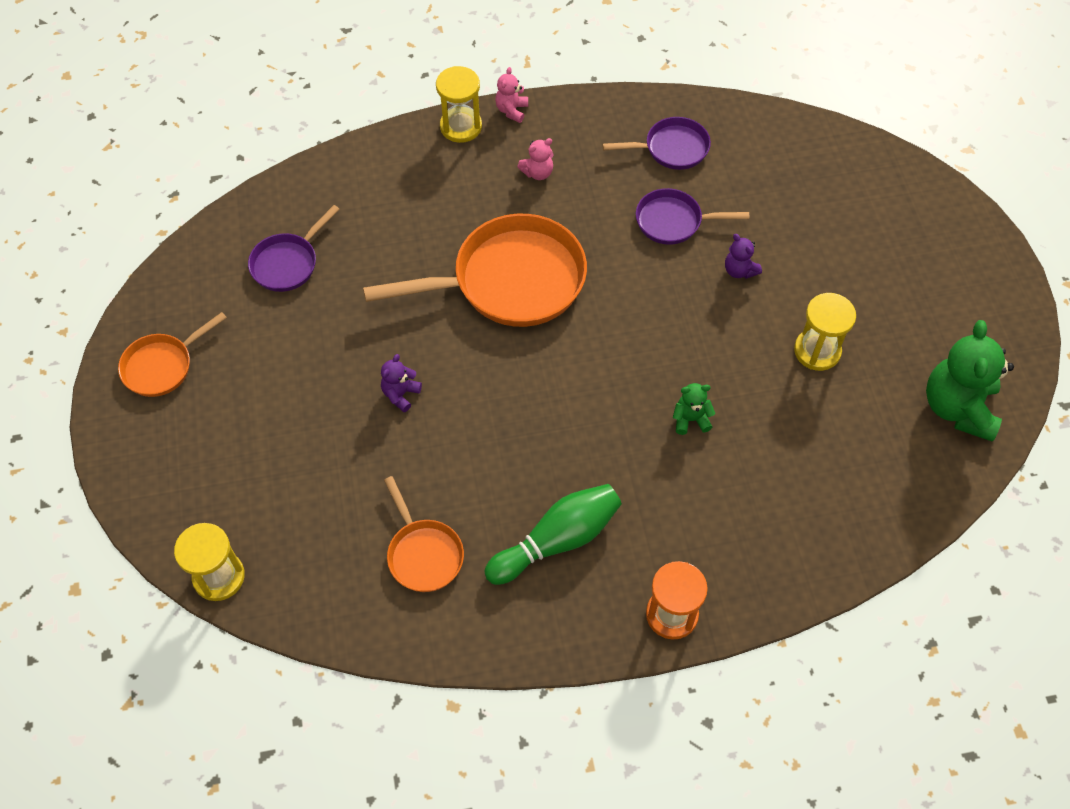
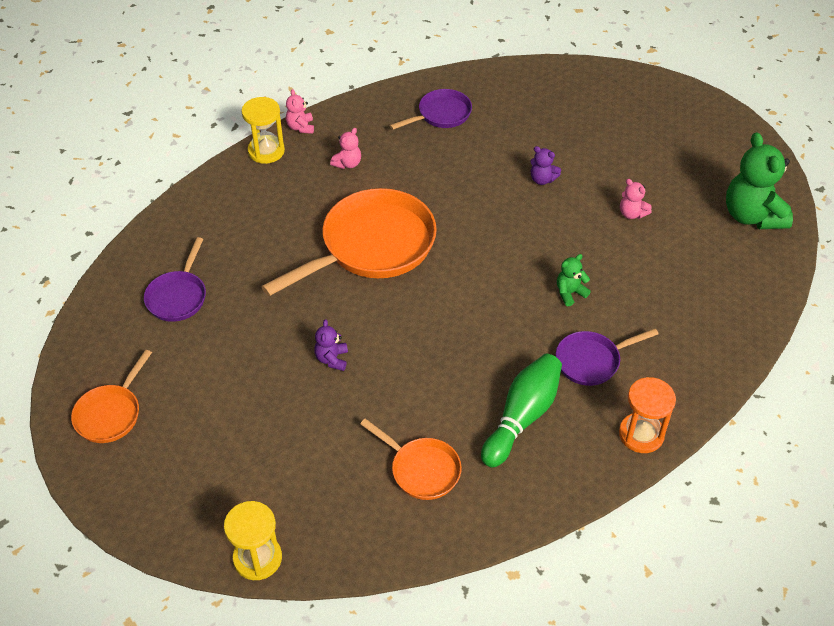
camera: 25 degrees left, 10 degrees down
(673, 221) = (473, 163): purple pan -> purple pan (591, 361)
(817, 351) = (632, 213): yellow hourglass -> pink teddy bear

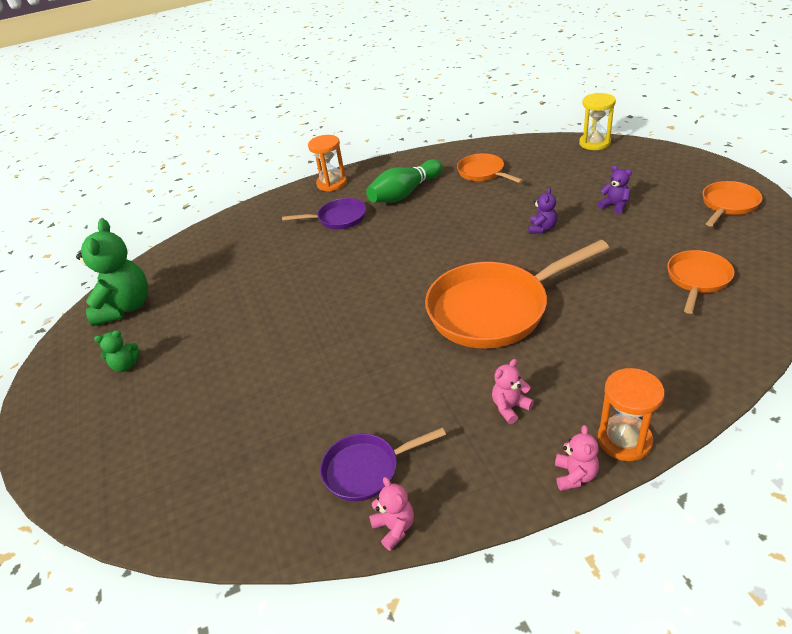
camera: 160 degrees left, 10 degrees down
(178, 296) = (697, 279): purple pan -> orange pan
(266, 151) = (624, 440): yellow hourglass -> orange hourglass
(542, 179) = (289, 362): purple teddy bear -> purple teddy bear (614, 206)
(570, 293) = (327, 260): green teddy bear -> green teddy bear (125, 365)
(632, 213) = (227, 318): pink teddy bear -> pink teddy bear (394, 528)

